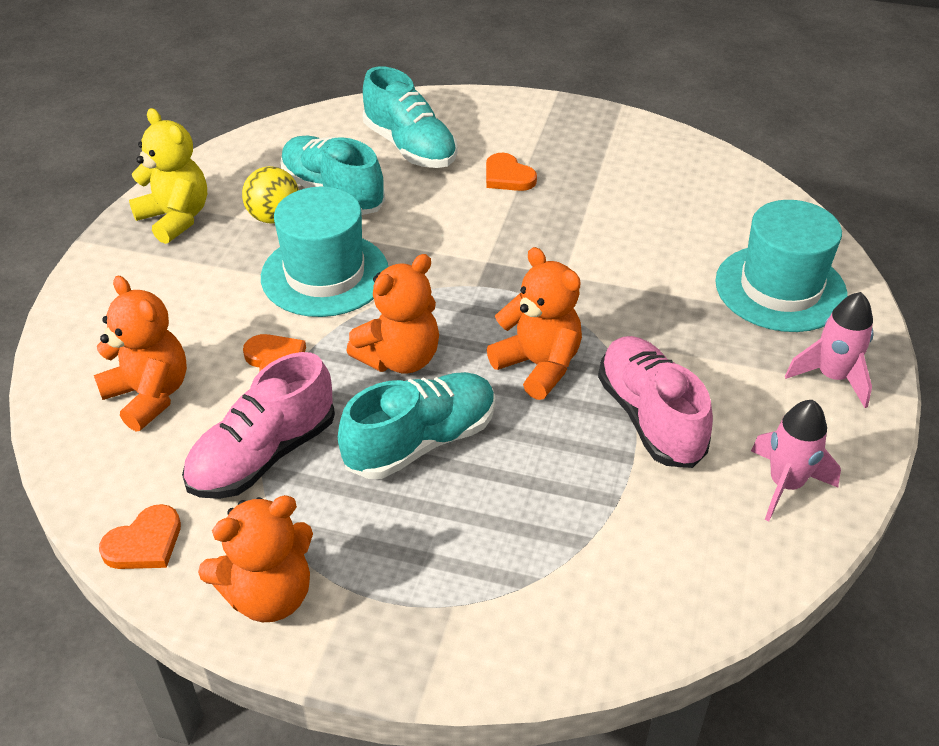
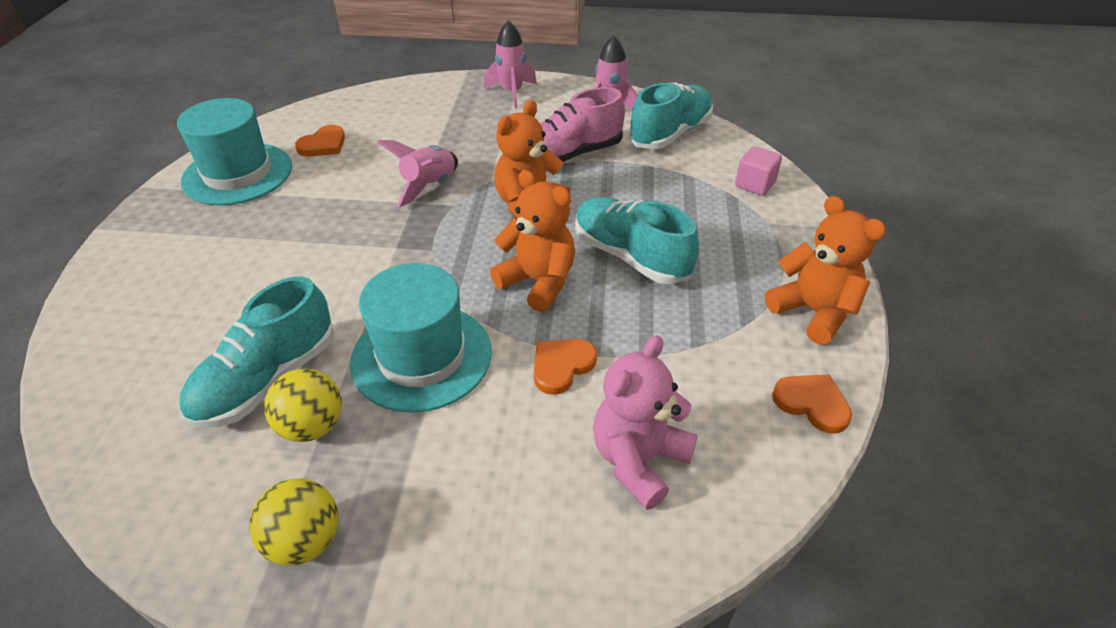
camera: 100 degrees left, 0 degrees up
(149, 395) = (638, 460): orange teddy bear -> pink teddy bear
(175, 218) = (305, 541): yellow teddy bear -> yellow ball
(263, 455) = (682, 347): pink shoe -> none
(410, 147) = (180, 327): turquoise shoe -> turquoise shoe (670, 134)
(507, 176) = (257, 247): orange heart -> orange heart (323, 145)
(549, 620) = (754, 184): none -> pink cube
(594, 287) = (429, 186): none -> pink rocket
(780, 288) = (424, 109): turquoise hat -> turquoise hat (237, 174)

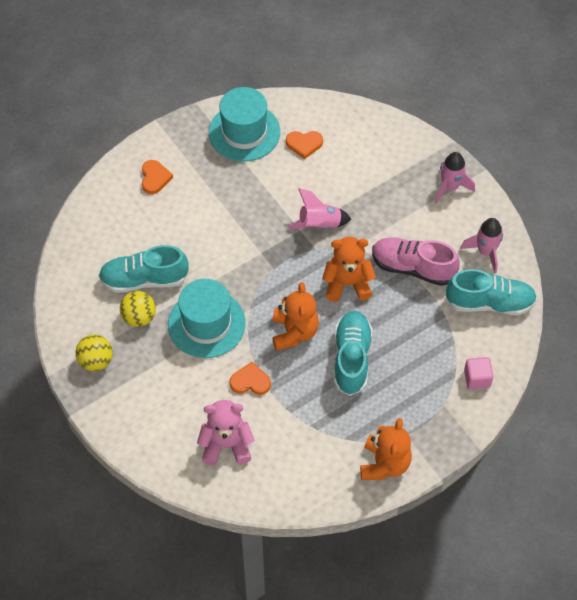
camera: 50 degrees right, 15 degrees up
(812, 403) = (317, 493): orange heart -> orange heart (155, 178)

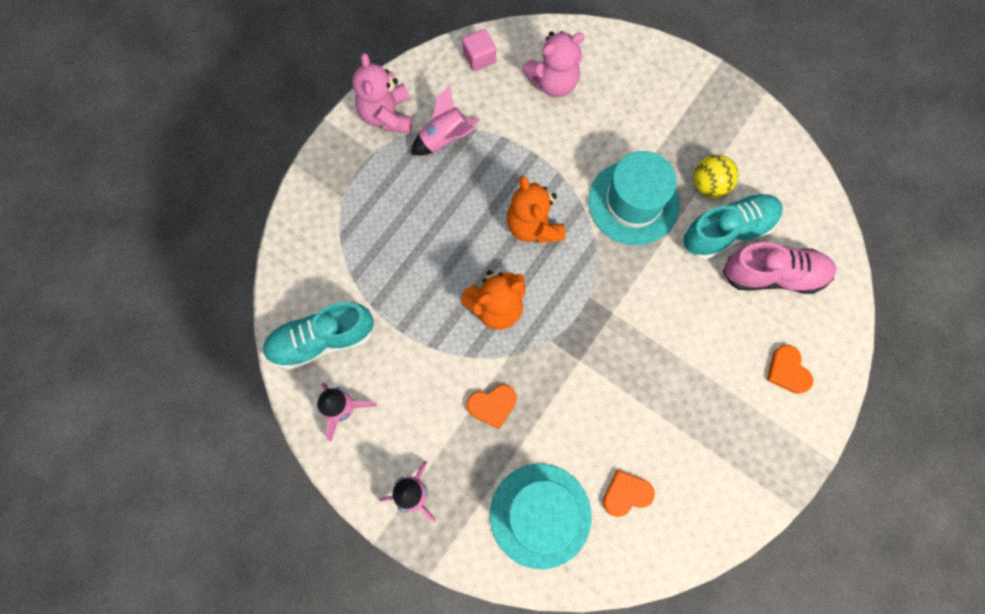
camera: 160 degrees right, 15 degrees up
(96, 361) = (728, 122): yellow ball -> none
(244, 132) = (711, 484): turquoise hat -> turquoise hat (540, 515)
(250, 381) = (557, 154): orange heart -> orange heart (492, 405)
(319, 225) = (559, 375): pink rocket -> pink rocket (445, 138)
(351, 358) = (459, 216): turquoise shoe -> none
(384, 464) = (387, 115): orange teddy bear -> pink teddy bear
(413, 268) = (426, 355): pink shoe -> pink shoe (773, 275)
(477, 378) = (314, 240): pink cube -> pink cube (479, 58)

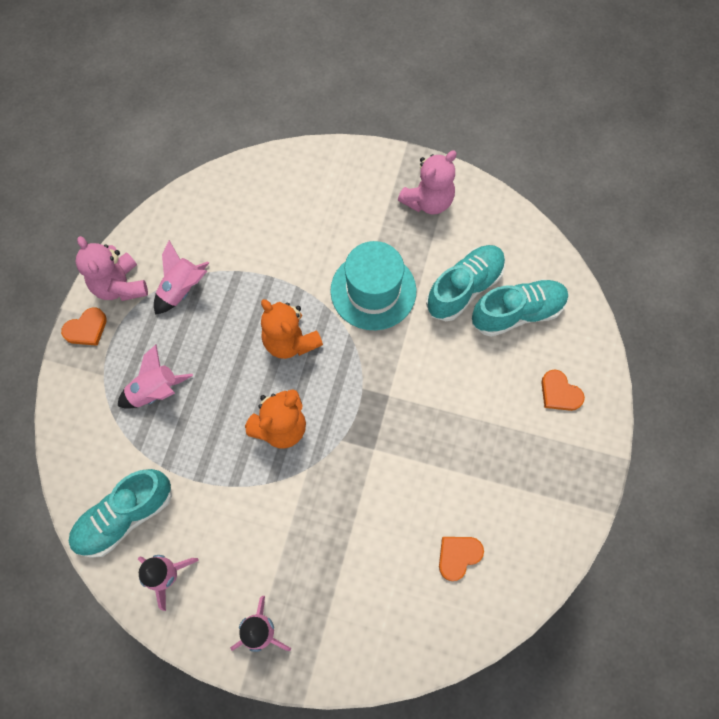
camera: 20 degrees left, 5 degrees down
(387, 230) = (156, 391): none -> pink rocket
(479, 58) = (190, 207): pink cube -> none
(492, 405) = (308, 519): orange heart -> orange heart (86, 329)
(540, 515) = (387, 606): turquoise hat -> none
(553, 82) = (265, 208): pink teddy bear -> pink teddy bear (428, 201)
(709, 185) = (434, 253): yellow ball -> none
(773, 275) = (517, 313): pink shoe -> turquoise shoe

